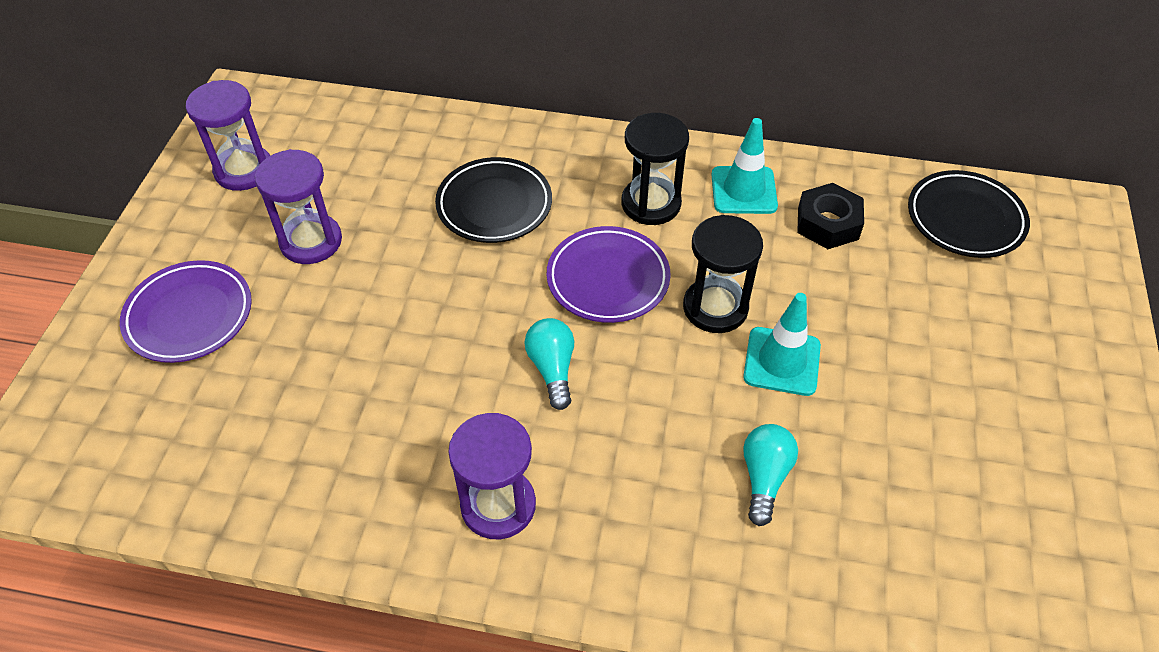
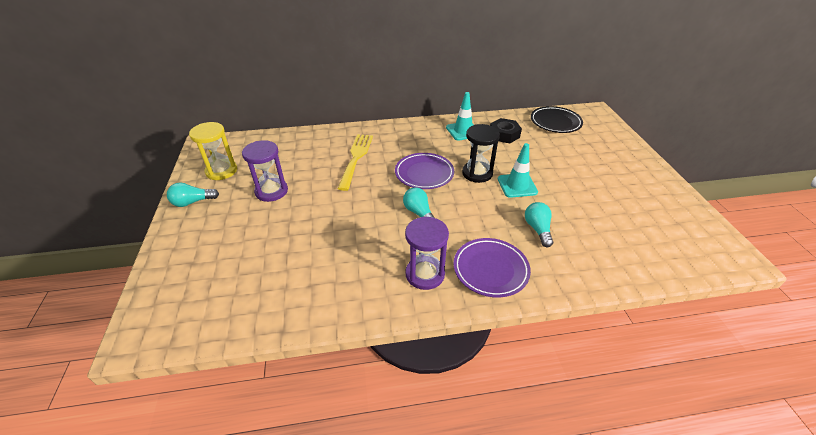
camera: 20 degrees left, 10 degrees down
(173, 228) = (192, 202): none -> turquoise light bulb
(189, 316) = (219, 237): purple plate -> purple plate (490, 269)
(244, 170) = (221, 171): purple hourglass -> yellow hourglass
(494, 205) = (356, 158): black plate -> yellow fork
(651, 204) = (427, 143): black hourglass -> none

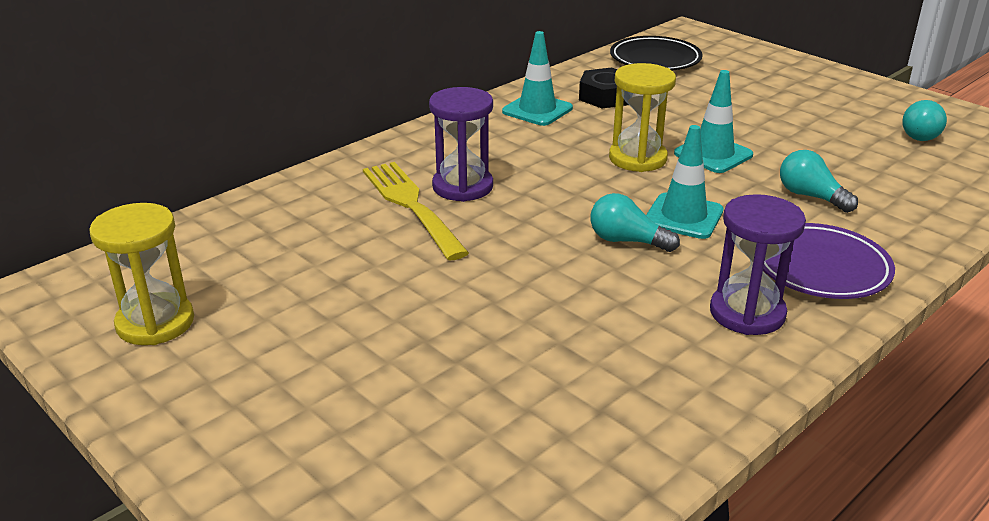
camera: 35 degrees left, 10 degrees down
(192, 202) = (168, 397): turquoise light bulb -> turquoise light bulb (923, 134)
(271, 191) = (321, 312): purple hourglass -> purple hourglass (462, 186)
(424, 174) = (559, 187): purple plate -> none
(459, 212) = (683, 216): none -> turquoise traffic cone
(477, 173) = (637, 158): black hourglass -> yellow hourglass

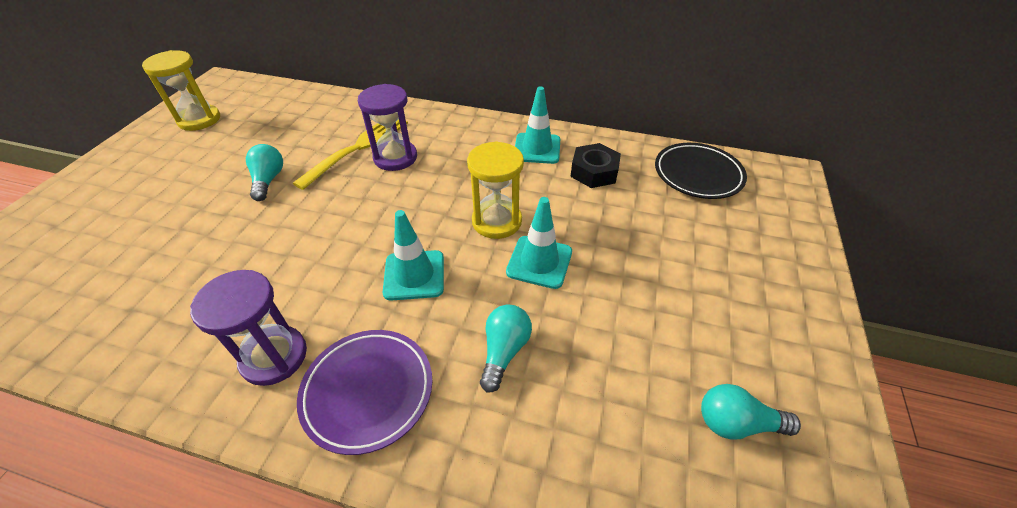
camera: 60 degrees right, 15 degrees up
(627, 241) = (358, 255): turquoise light bulb -> turquoise light bulb (268, 180)

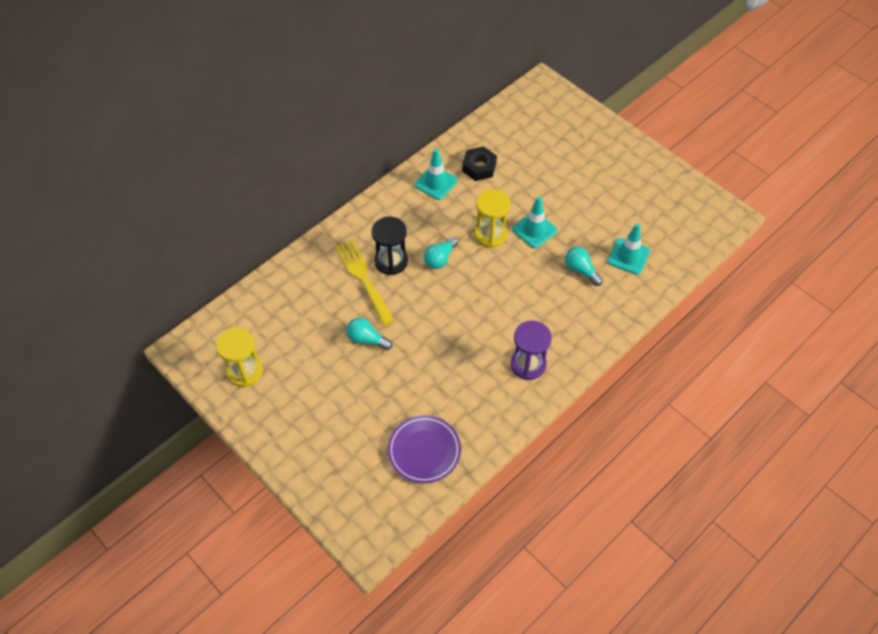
camera: 60 degrees left, 10 degrees up
(368, 391) = (572, 331): purple plate -> purple plate (424, 451)
(395, 157) = (391, 261): purple hourglass -> black hourglass
(414, 275) = (509, 288): turquoise traffic cone -> turquoise traffic cone (628, 256)
(697, 174) = (515, 122): black plate -> none
(736, 423) = (661, 209): turquoise light bulb -> turquoise light bulb (440, 258)

